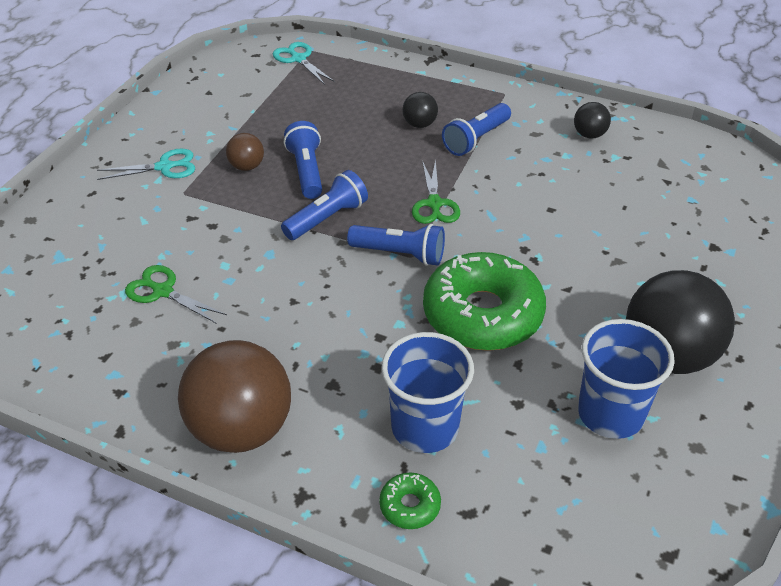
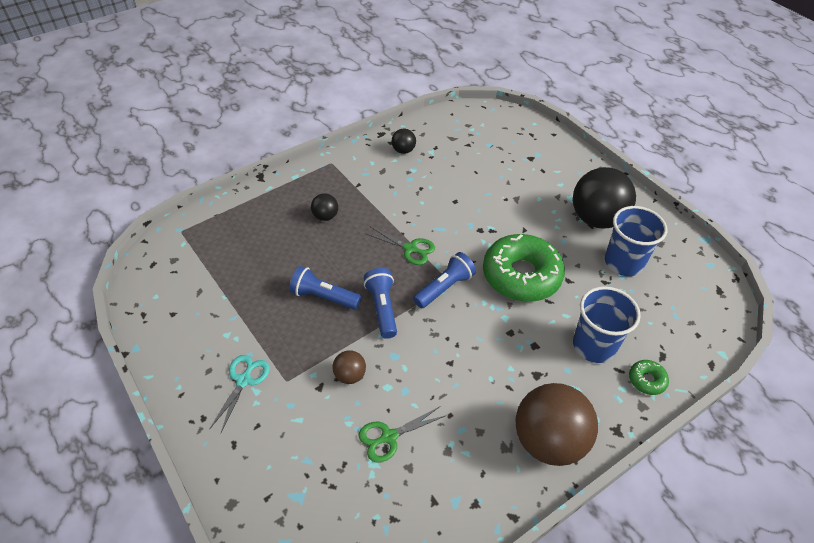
camera: 60 degrees left, 5 degrees up
(247, 166) = (288, 328): brown ball -> brown ball (350, 375)
(298, 59) = (186, 242): turquoise scissors -> none
(476, 139) = (365, 198): blue flashlight -> none

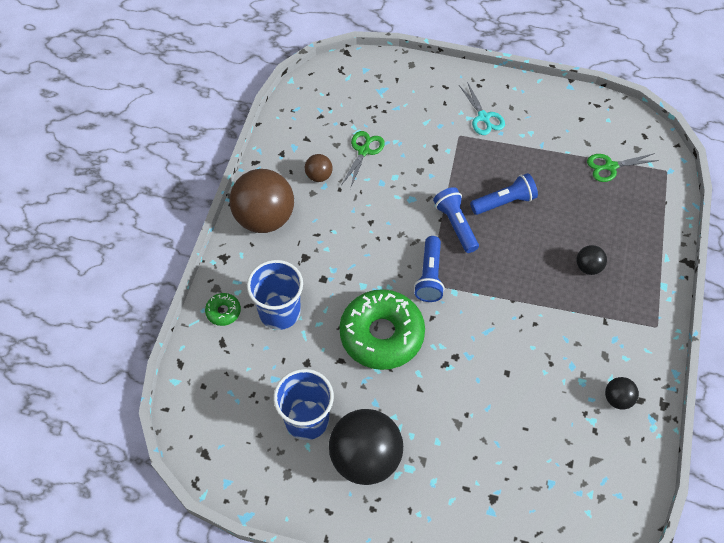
camera: 140 degrees right, 10 degrees up
(350, 375) = (425, 166): brown ball -> brown ball (319, 176)
(382, 308) = (455, 225): blue flashlight -> blue flashlight turned 150 degrees counterclockwise
(410, 248) = (490, 290): green scissors -> green scissors (610, 166)

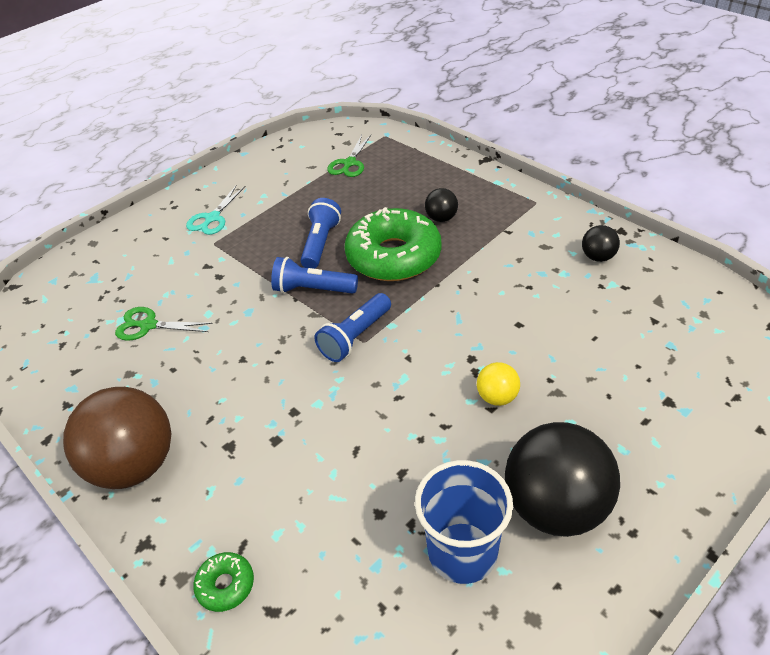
camera: 55 degrees left, 15 degrees down
(279, 312) = (282, 511): blue cup -> none
(319, 176) = (135, 381): brown ball -> none
(364, 151) = (148, 325): green scissors -> green scissors turned 45 degrees counterclockwise
(381, 335) = (396, 414): green donut -> green donut (393, 256)
(429, 276) = (355, 337): blue flashlight -> blue flashlight turned 90 degrees clockwise
(431, 388) = (497, 397): none -> yellow ball
(483, 117) = (212, 218): turquoise scissors -> turquoise scissors turned 105 degrees clockwise

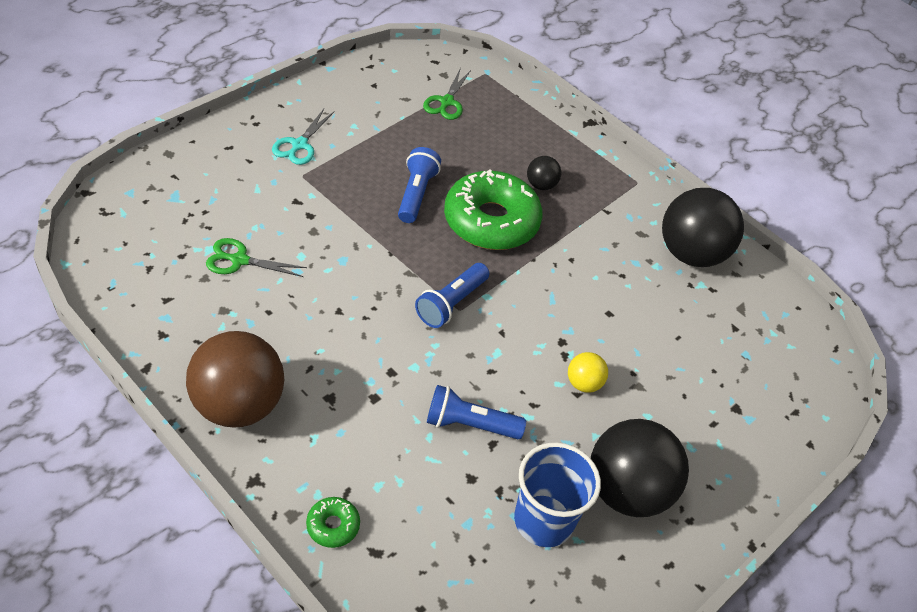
camera: 10 degrees left, 5 degrees up
(313, 289) = (408, 246): blue flashlight -> blue flashlight (469, 424)
(598, 257) = (691, 253): black ball -> black ball, size x2.19

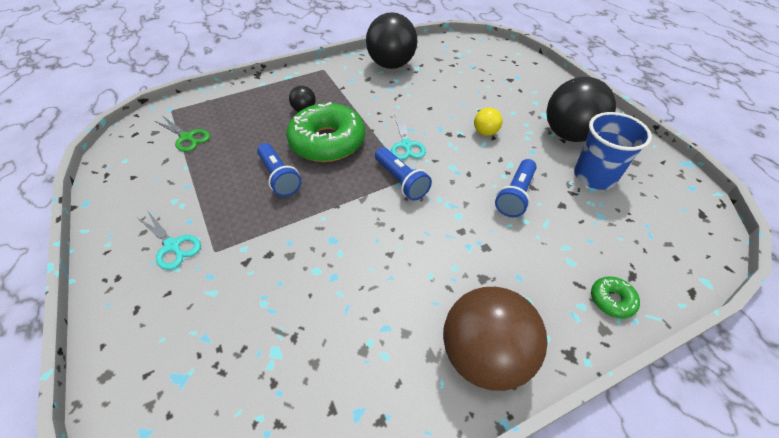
camera: 65 degrees left, 0 degrees up
(239, 260) = (302, 324): green scissors -> none
(416, 194) = (279, 177): blue flashlight -> blue flashlight turned 150 degrees counterclockwise
(518, 298) = (406, 145): none -> turquoise scissors

